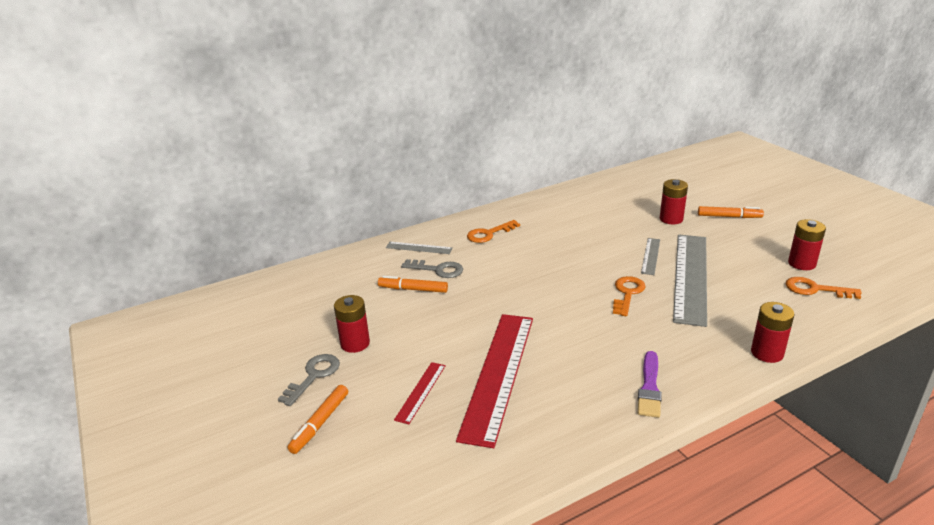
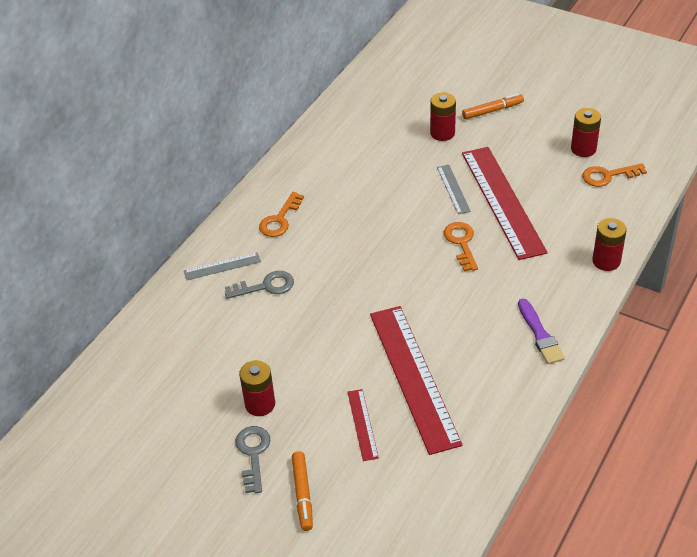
camera: 30 degrees left, 15 degrees up
(413, 289) = (261, 320): orange marker -> none
(691, 277) = (502, 201): grey ruler -> red ruler

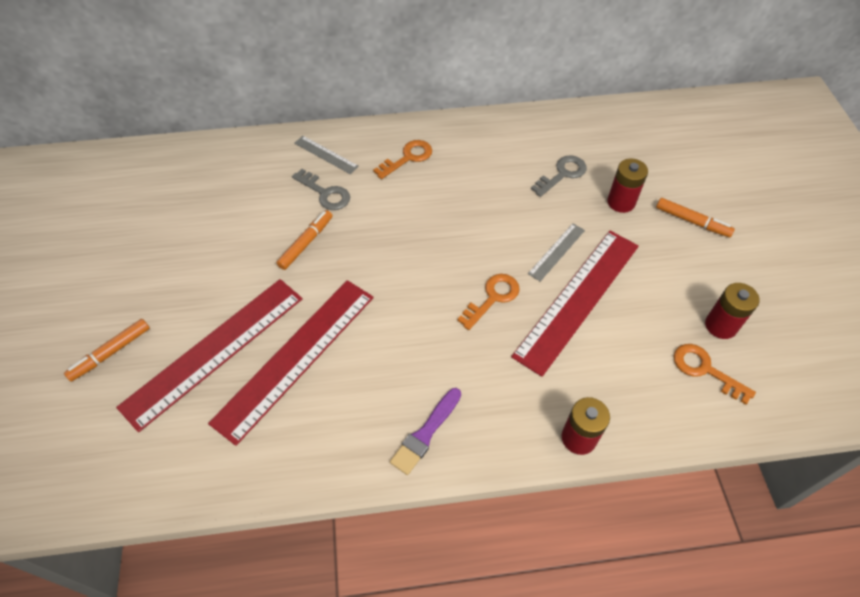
camera: 50 degrees right, 10 degrees up
(253, 454) = (136, 293): grey key -> grey key (562, 174)
(260, 404) = (193, 266): red battery -> none
(280, 219) = (408, 158): orange key -> orange key turned 150 degrees clockwise
(307, 322) = (306, 243): none -> orange marker
(362, 424) = (214, 350): red ruler -> red ruler, size x2.23

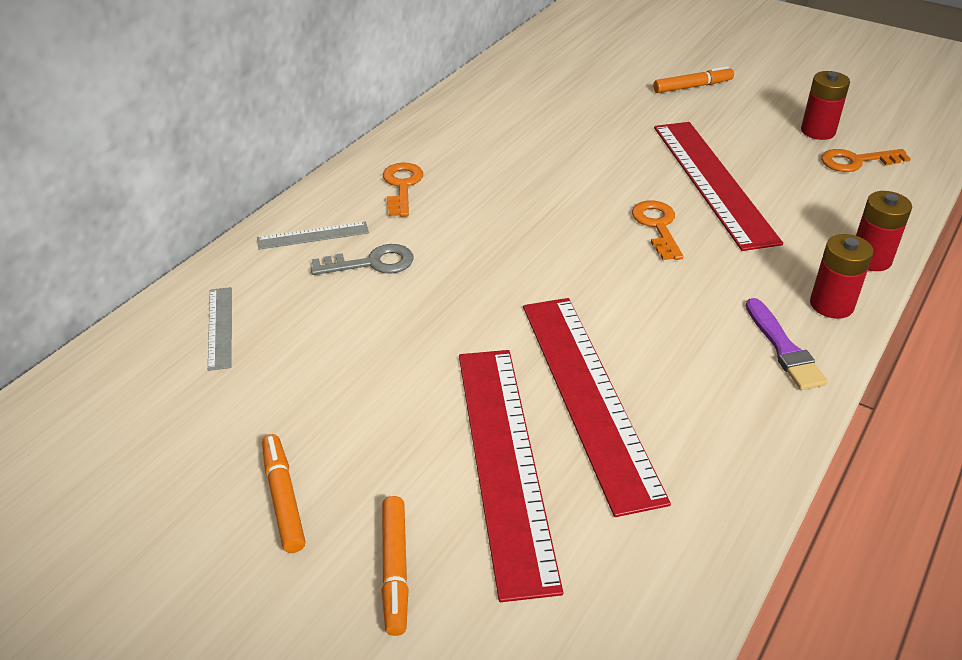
camera: 50 degrees left, 15 degrees down
(306, 243) = (428, 311): orange marker -> orange marker (283, 498)
(556, 252) = (644, 165): grey ruler -> grey ruler (220, 327)
(562, 174) = (553, 115): grey key -> none
(621, 202) = (627, 106): red battery -> red battery (831, 305)

